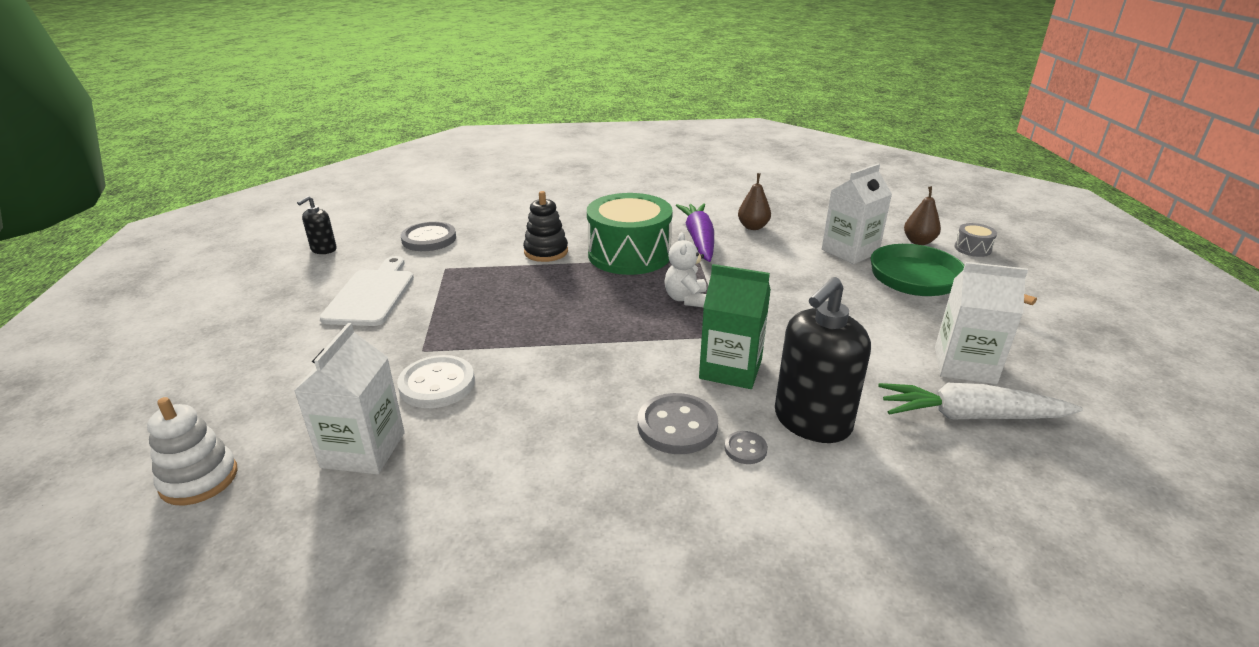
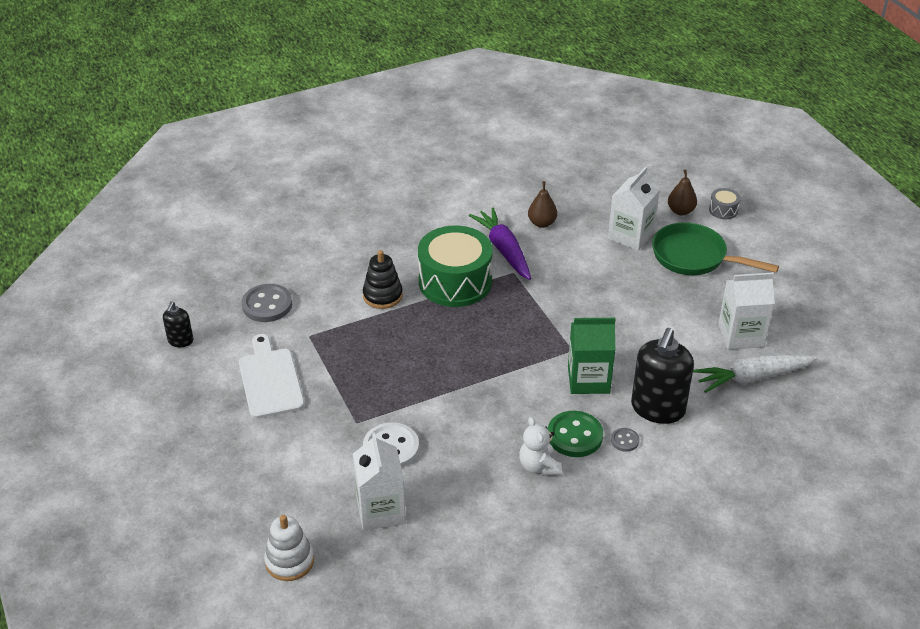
camera: 20 degrees left, 10 degrees up
(677, 426) = (574, 436): grey button -> green button
(686, 299) = (526, 321): white teddy bear -> white teddy bear (539, 466)

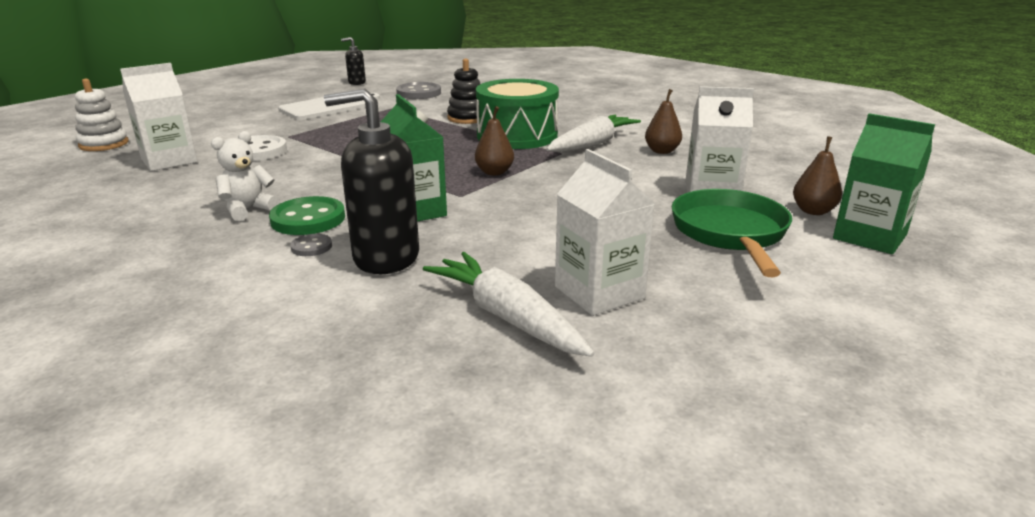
camera: 65 degrees right, 15 degrees down
(504, 250) = (592, 144): purple carrot -> white carrot
(535, 320) = (494, 172): none -> brown pear
(723, 210) = (869, 237): grey drum -> green carton

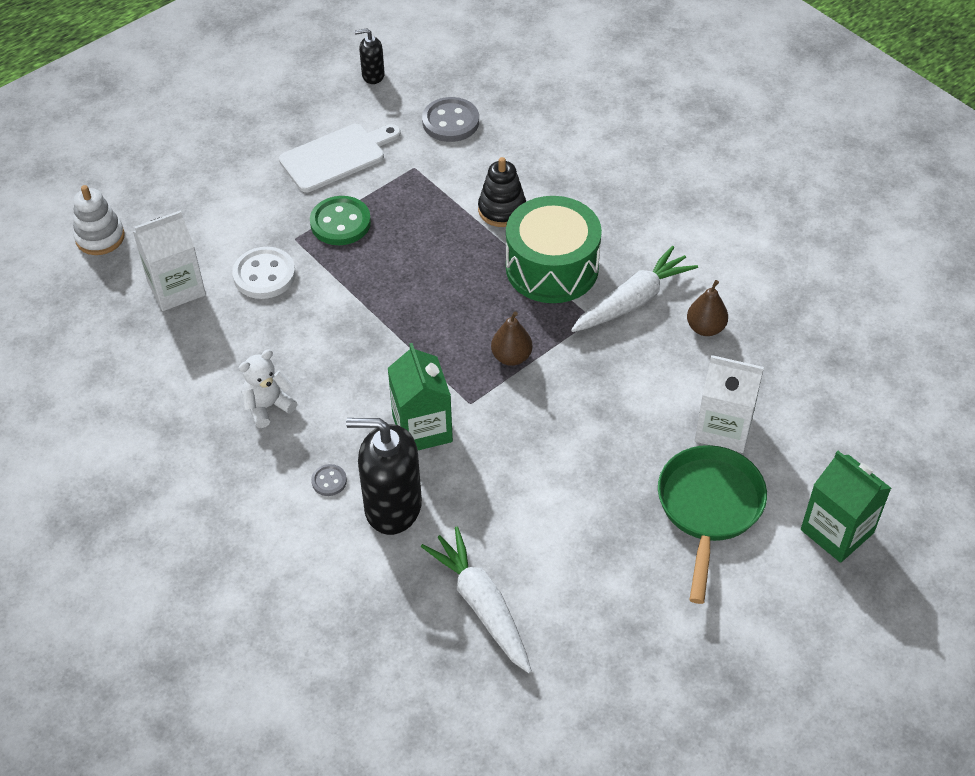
camera: 10 degrees right, 25 degrees up
(308, 219) = (324, 431): green button -> green button (340, 223)
(599, 292) = (562, 583): white carton -> none
(813, 211) = (808, 478): brown pear -> none

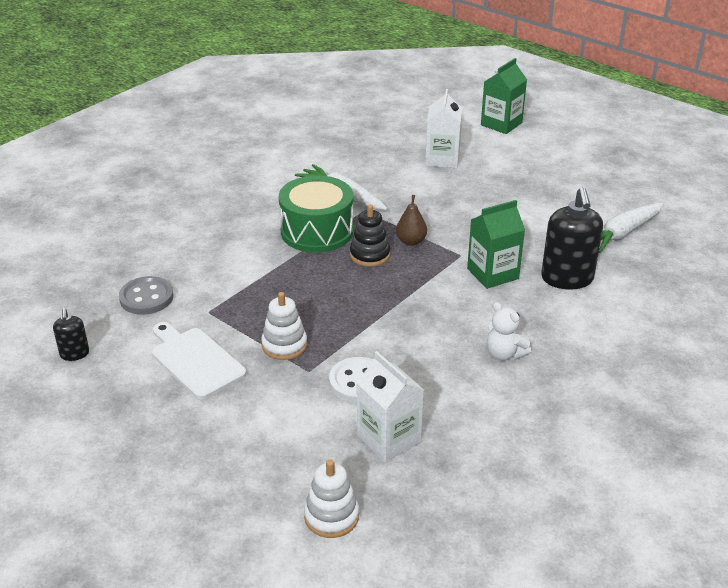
camera: 100 degrees left, 15 degrees down
(329, 481) = (560, 311): grey button -> none
(340, 223) = (284, 345): green button -> white stacking toy
(502, 210) = (257, 259): black stacking toy -> black stacking toy (370, 255)
(705, 328) = (360, 168): brown pear -> none
(709, 508) = (505, 161): green pan -> none

